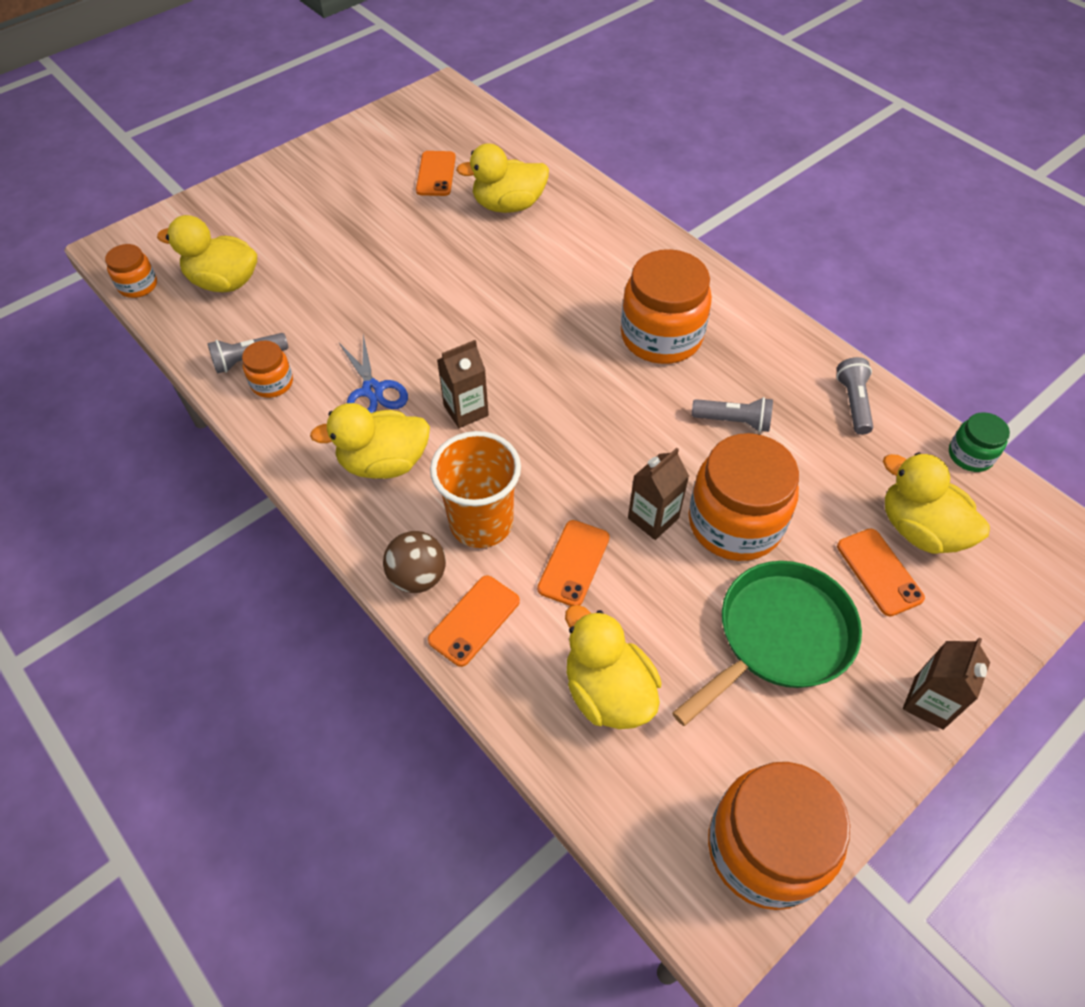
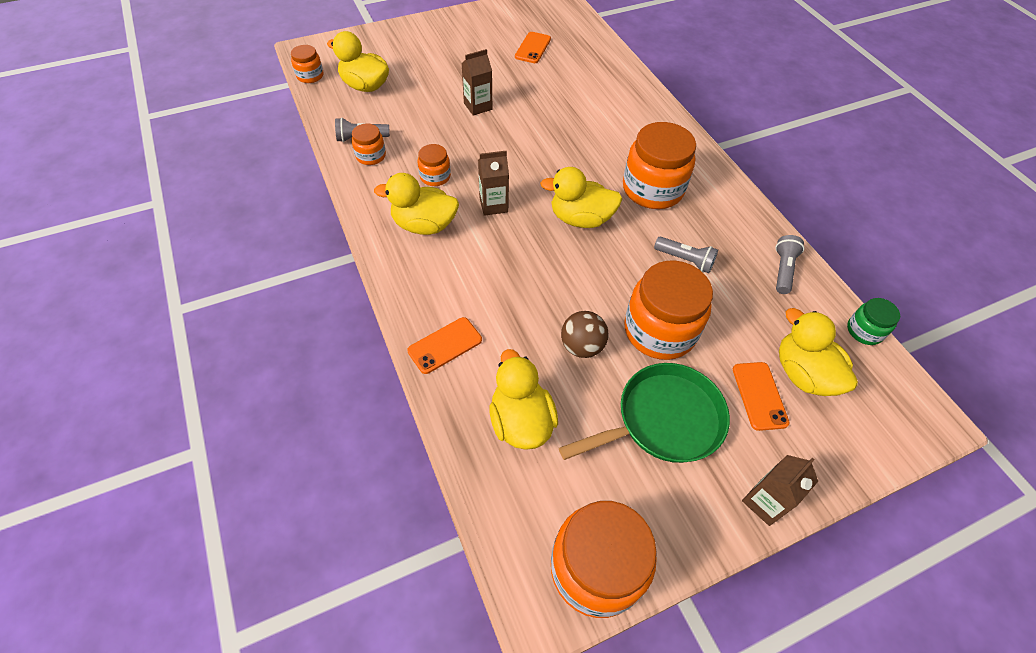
camera: 15 degrees right, 0 degrees up
(372, 390) = (435, 176): blue scissors -> orange jar
(418, 577) = (417, 305): brown ball -> brown ball (581, 346)
(481, 523) = (475, 282): orange cup -> none
(508, 205) = (575, 78): yellow duck -> yellow duck (580, 219)
(573, 563) = (530, 326): orange phone -> none
(653, 518) = (599, 311): brown carton -> brown carton (478, 106)

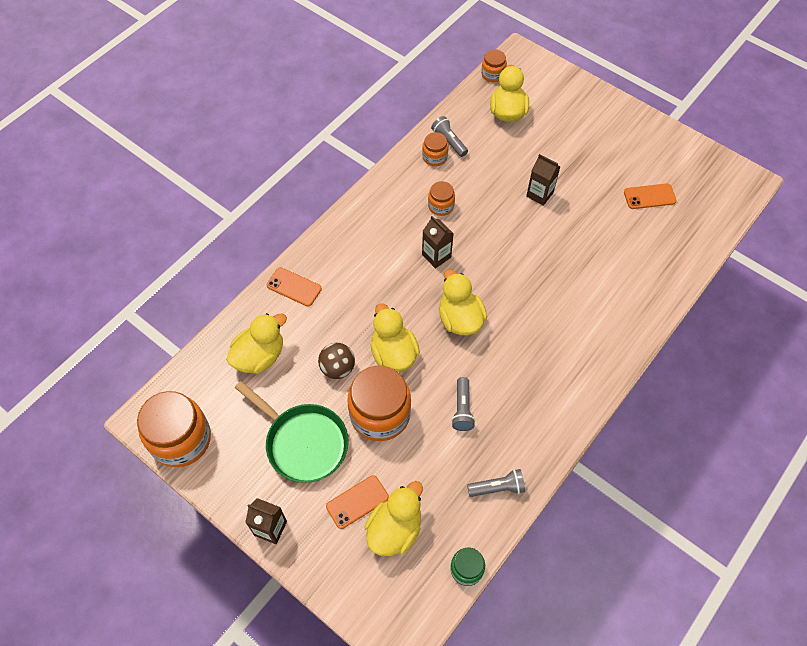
camera: 65 degrees right, 5 degrees up
(424, 225) = (389, 223): yellow duck -> yellow duck (393, 353)
(652, 189) = (528, 358): orange jar -> none

